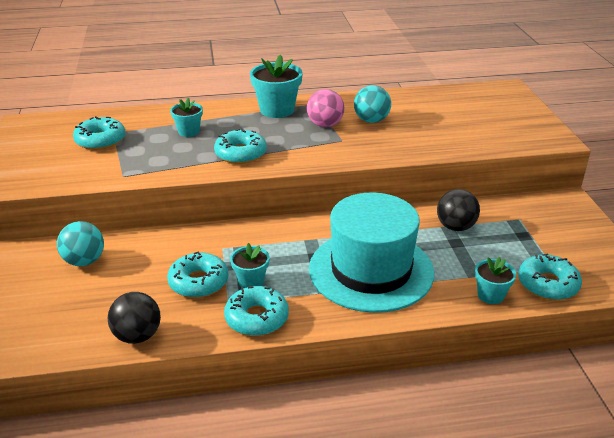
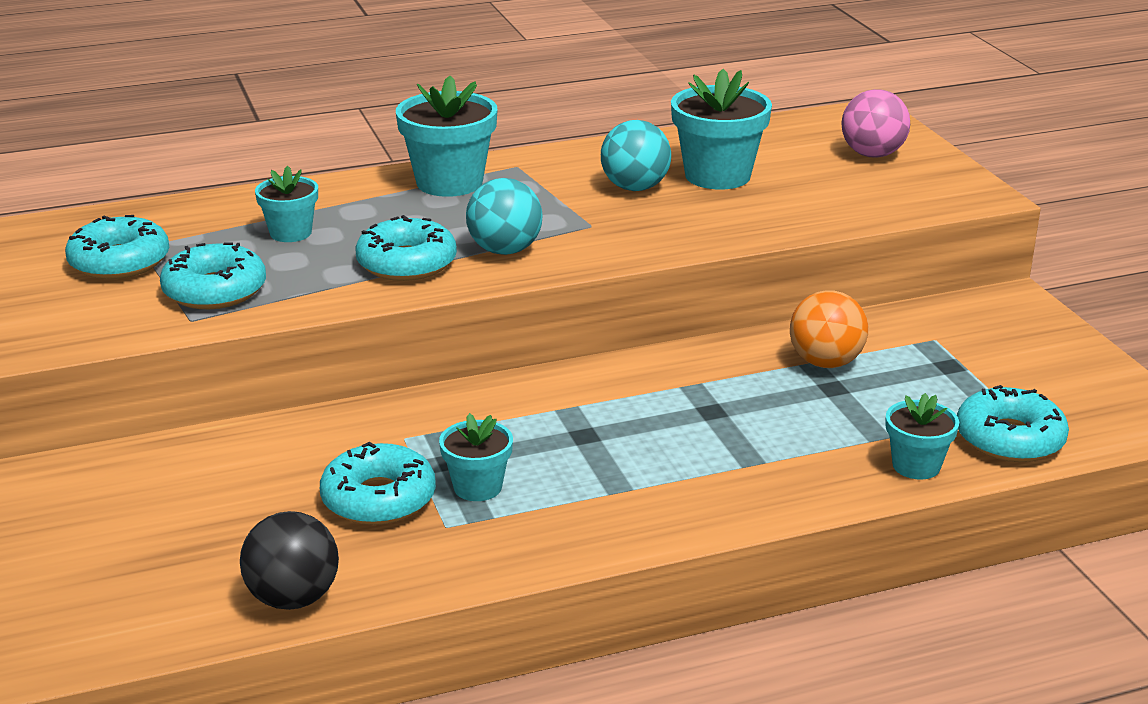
camera: 10 degrees left, 5 degrees down
(84, 261) = (141, 486): turquoise ball -> turquoise ball (505, 250)
(256, 318) = (508, 545): turquoise donut -> turquoise donut (215, 291)
(325, 125) = (550, 201): pink ball -> pink ball (872, 155)
(371, 270) = (693, 447): turquoise hat -> none
(417, 117) = (717, 176): none -> turquoise flower pot
(455, 227) = (825, 363): black ball -> orange ball

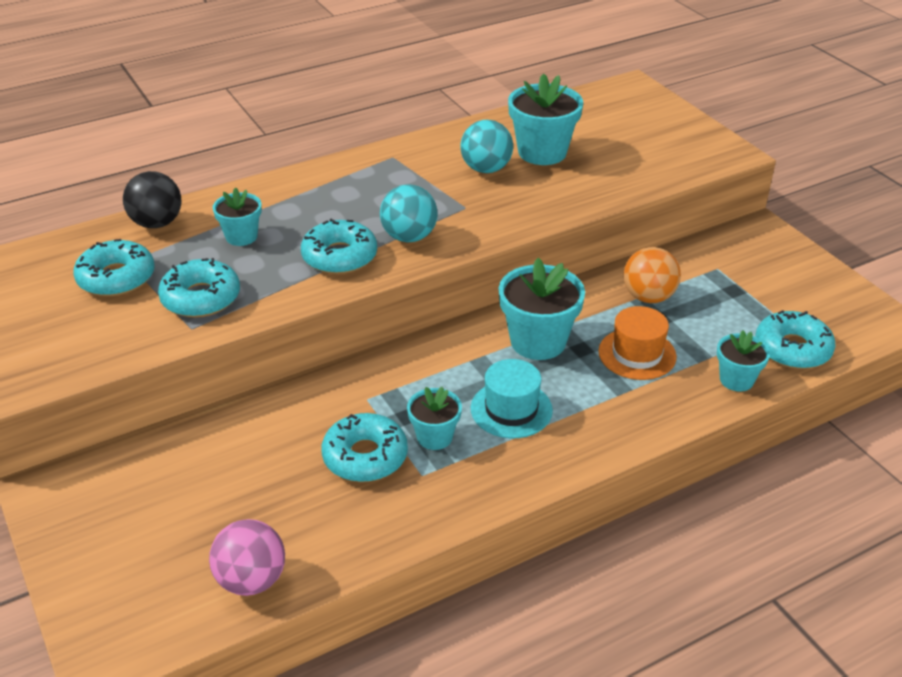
camera: 10 degrees left, 10 degrees up
(293, 598) = (329, 555): black ball -> black ball (157, 223)
(449, 182) = (347, 177): turquoise flower pot -> turquoise flower pot (538, 341)
(591, 467) = (511, 409): none -> turquoise hat
(786, 424) = (637, 354): none -> orange hat
(872, 155) = (646, 123): pink ball -> pink ball (251, 580)

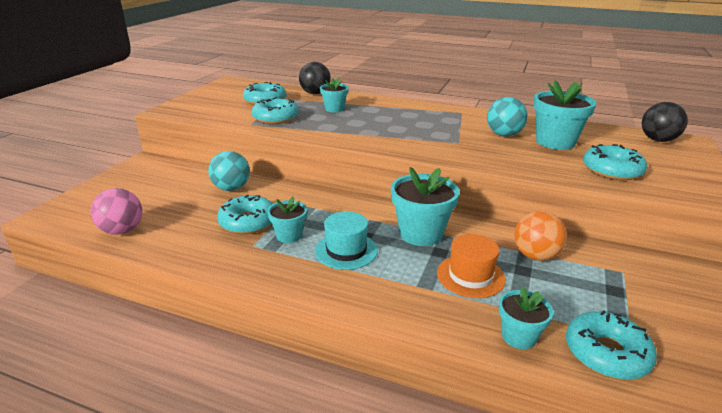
camera: 50 degrees right, 10 degrees down
(339, 257) = (357, 131): turquoise donut -> turquoise donut (612, 170)
(409, 237) = (404, 139): turquoise ball -> turquoise ball (231, 188)
(610, 99) = (658, 140): none -> black ball

